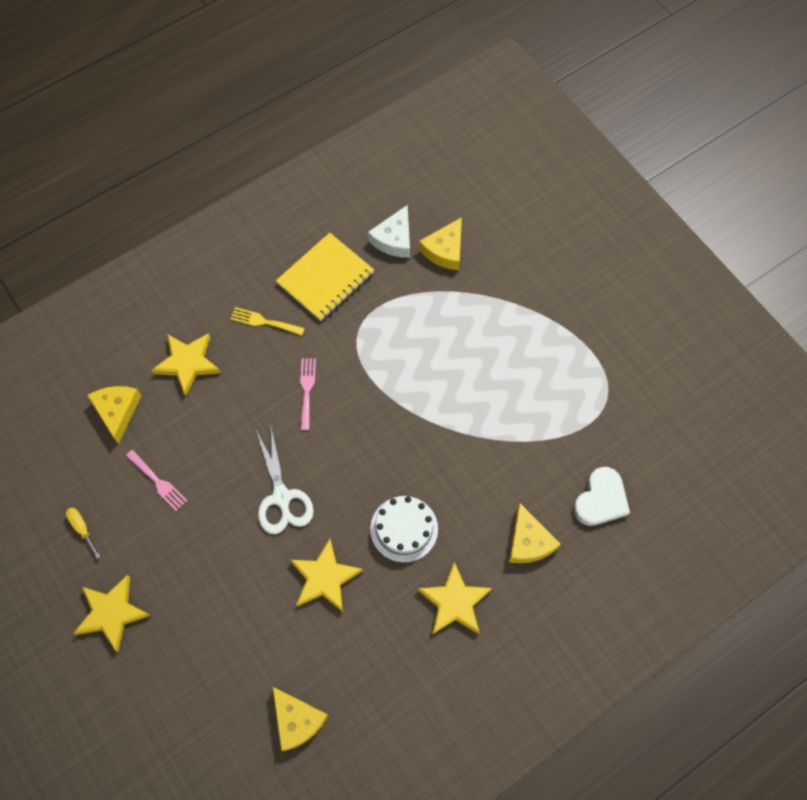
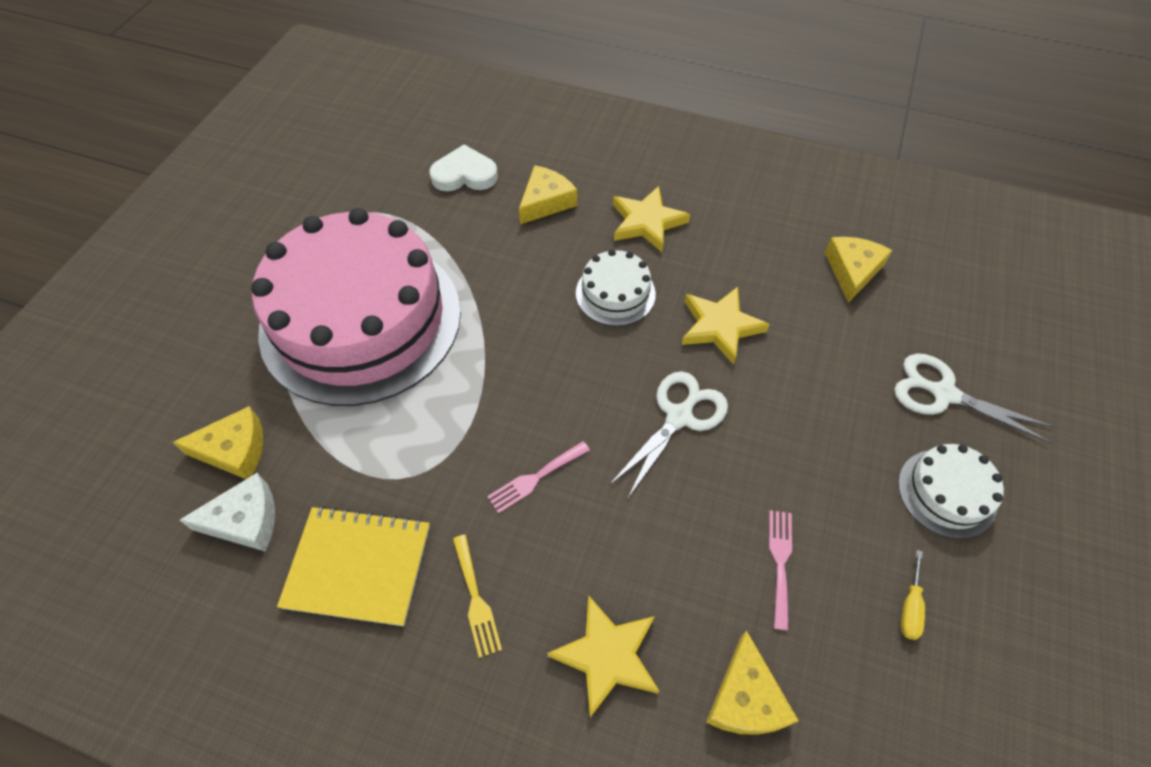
camera: 125 degrees left, 10 degrees down
(112, 613) = (946, 493): yellow star -> white cake
(117, 411) = (745, 698): yellow cheese -> yellow cheese turned 45 degrees counterclockwise
(163, 682) = (943, 394): none -> white scissors
(497, 356) = (361, 320): none -> pink cake

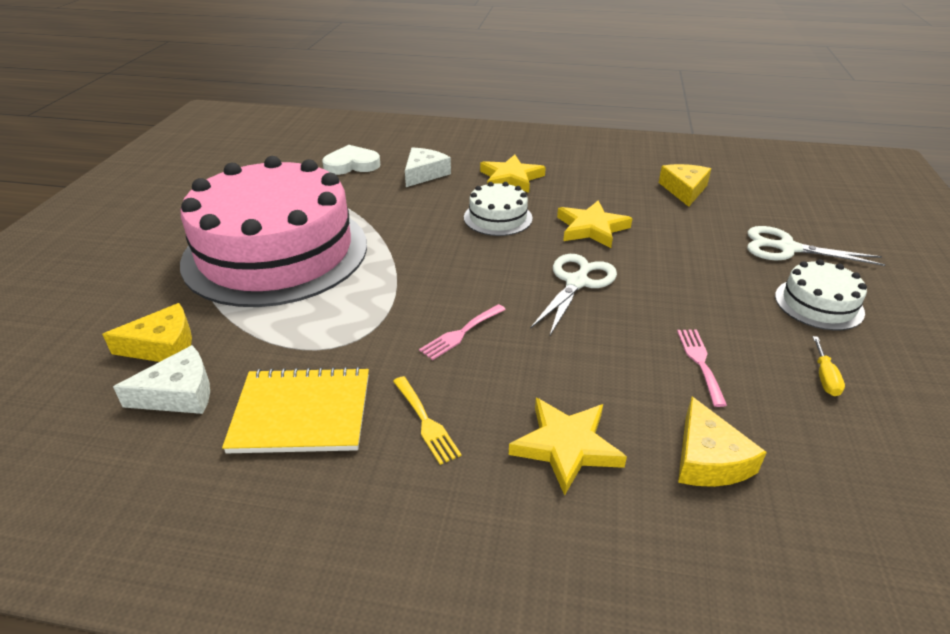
camera: 10 degrees left, 20 degrees down
(546, 202) = (424, 174): yellow cheese -> white cheese

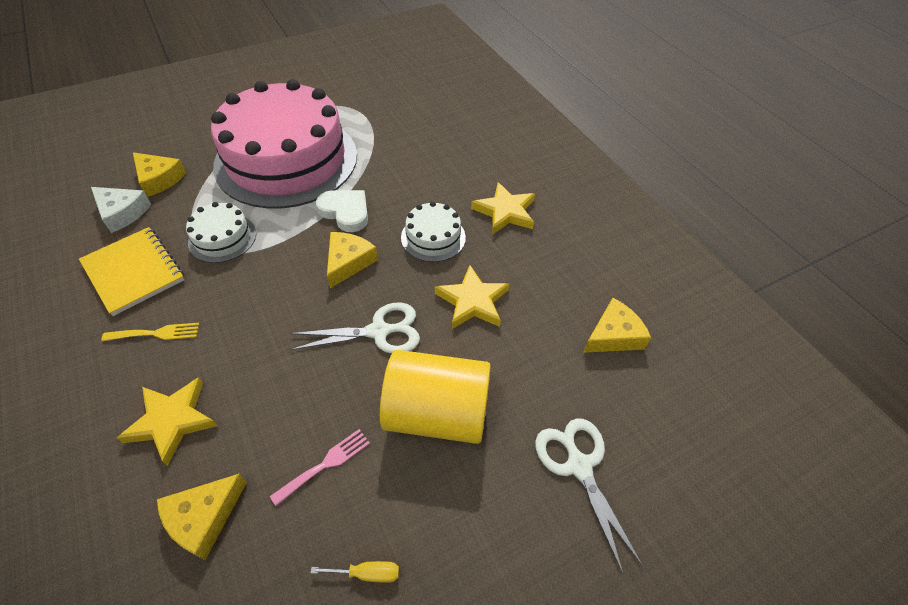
camera: 50 degrees right, 15 degrees up
(351, 165) = (431, 122): white heart -> white heart (345, 212)
(424, 174) = (458, 163): white cheese -> none
(426, 422) = (156, 333): yellow fork -> yellow fork turned 120 degrees counterclockwise
(460, 333) = (261, 299): pink fork -> none
(473, 268) = (348, 262): none -> yellow cheese
(691, 287) = (436, 413): none -> yellow cylinder
(818, 304) = (492, 530): white cake -> white cake (222, 238)
(824, 377) = (367, 573): yellow screwdriver -> yellow screwdriver turned 150 degrees counterclockwise

